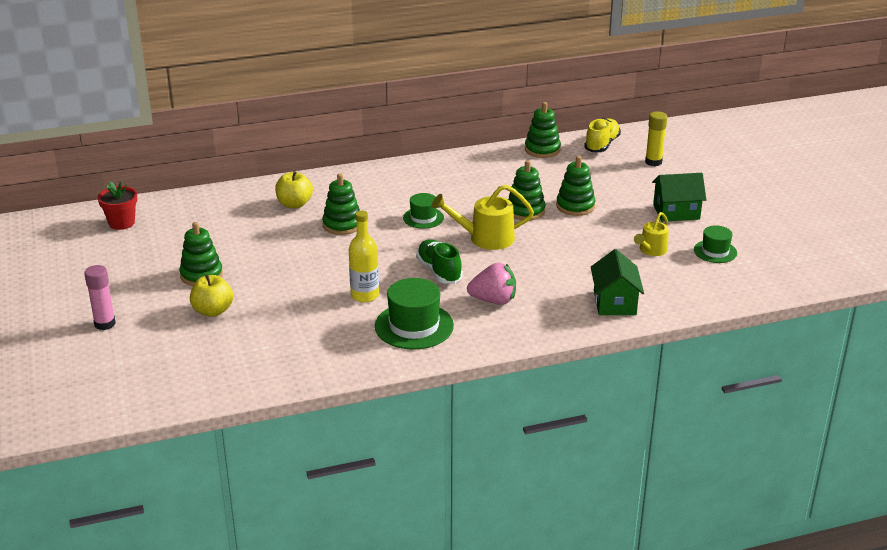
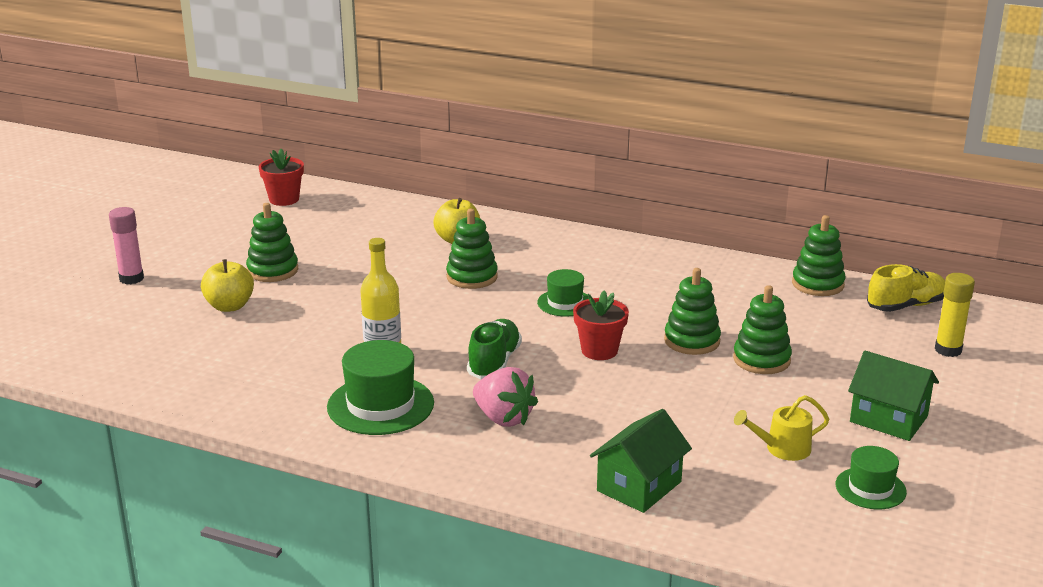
camera: 40 degrees right, 5 degrees down
(486, 238) = (599, 351): yellow watering can -> red flower pot

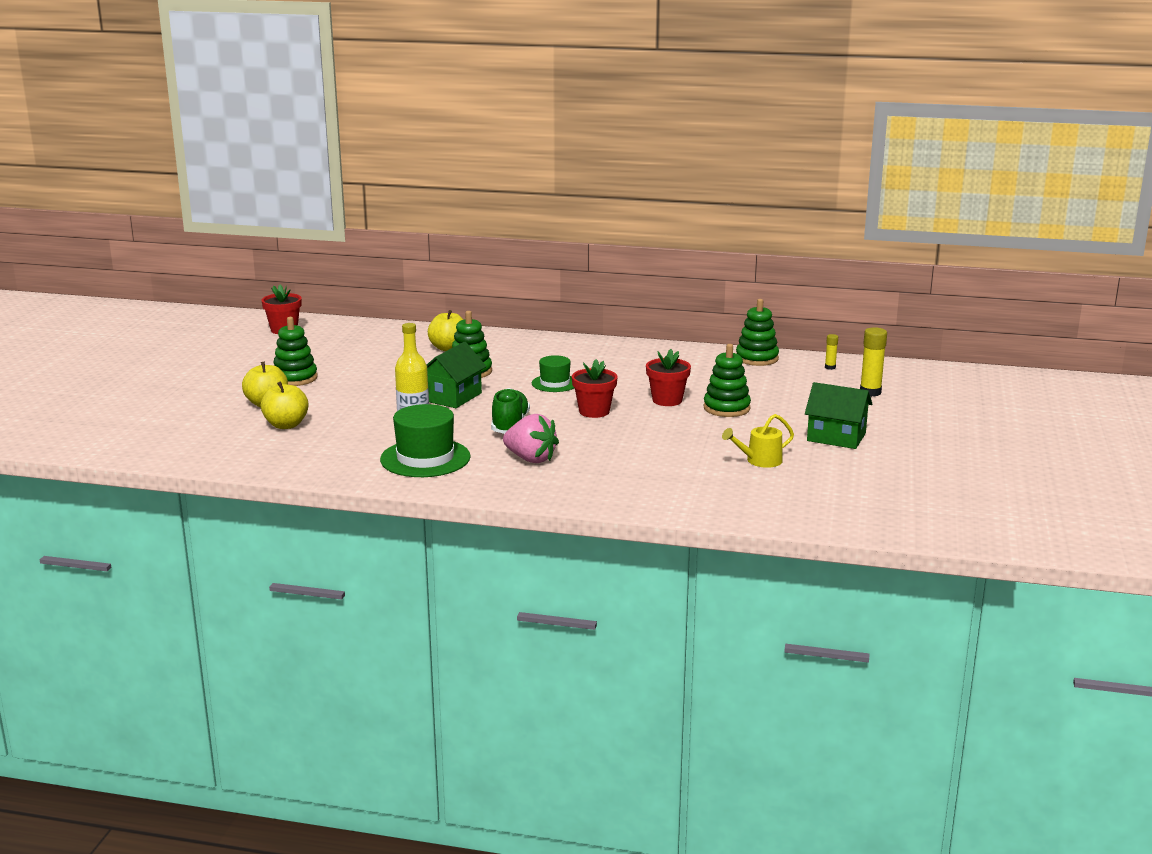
camera: 10 degrees left, 5 degrees down
(131, 278) = (170, 391): pink glue stick -> none
(240, 339) = (286, 425): none -> yellow apple
(639, 486) = (655, 491): green house -> green house (452, 397)
(692, 341) = (667, 400): green stacking toy -> red flower pot
(870, 488) = (834, 479): green hat -> none
(905, 306) = (830, 367): yellow shoe -> yellow glue stick

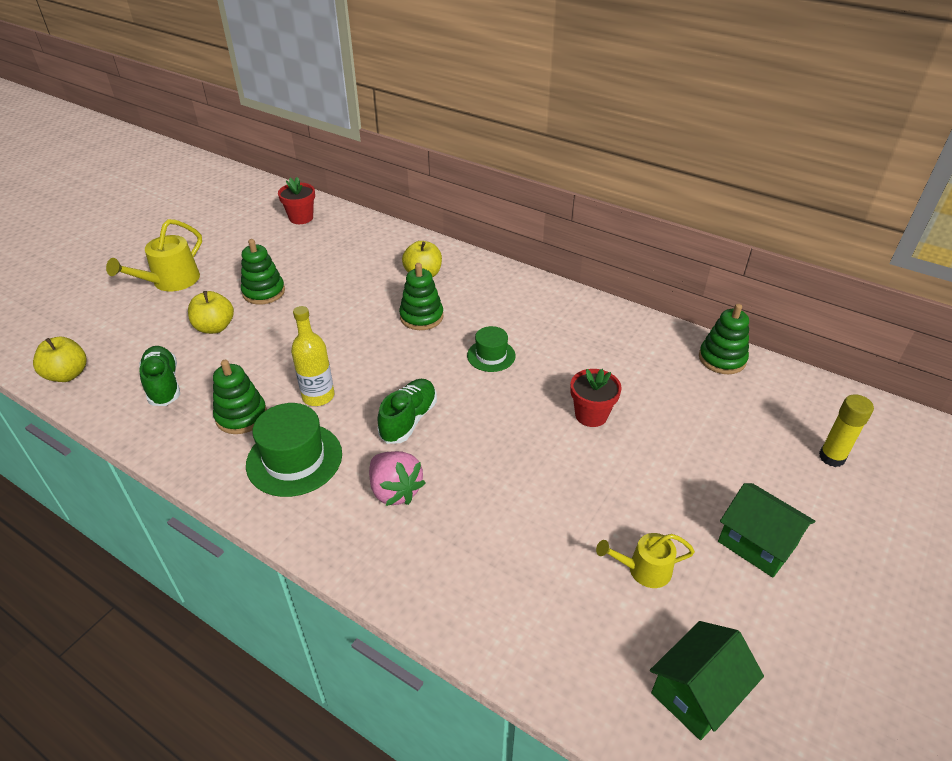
camera: 20 degrees right, 20 degrees up
(186, 385) = (171, 281): none -> yellow watering can
(252, 441) = (163, 385): none -> green shoe
(286, 425) = (208, 365): yellow apple -> yellow apple (67, 374)
(452, 397) = (381, 355): green house -> green house (696, 693)
(594, 411) = (505, 417): red flower pot -> none
(726, 408) = (650, 447): green stacking toy -> green stacking toy (241, 416)
(830, 367) = (799, 395): yellow glue stick -> none

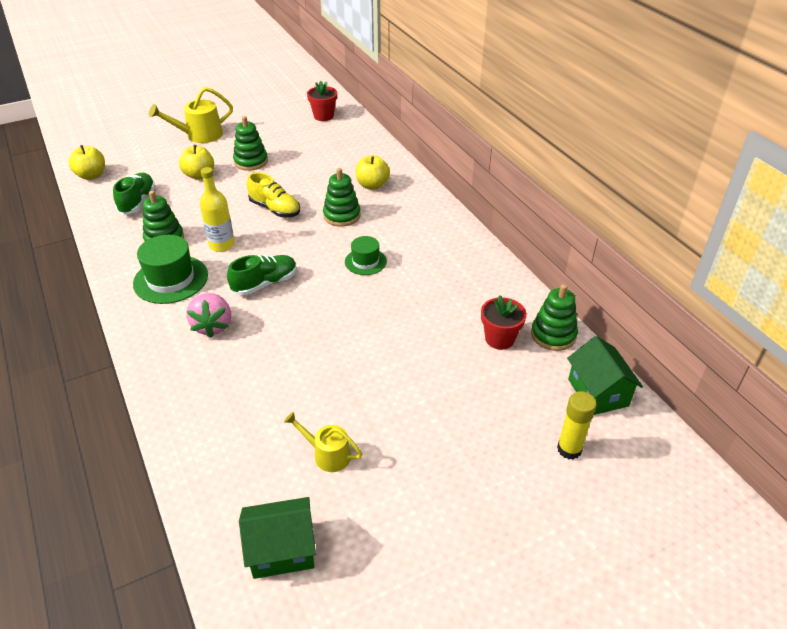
camera: 30 degrees right, 0 degrees up
(342, 335) = (275, 209): none -> yellow shoe
(591, 415) = (398, 333): red flower pot -> red flower pot (499, 339)
(757, 543) = (433, 479): green house -> green house (598, 392)

